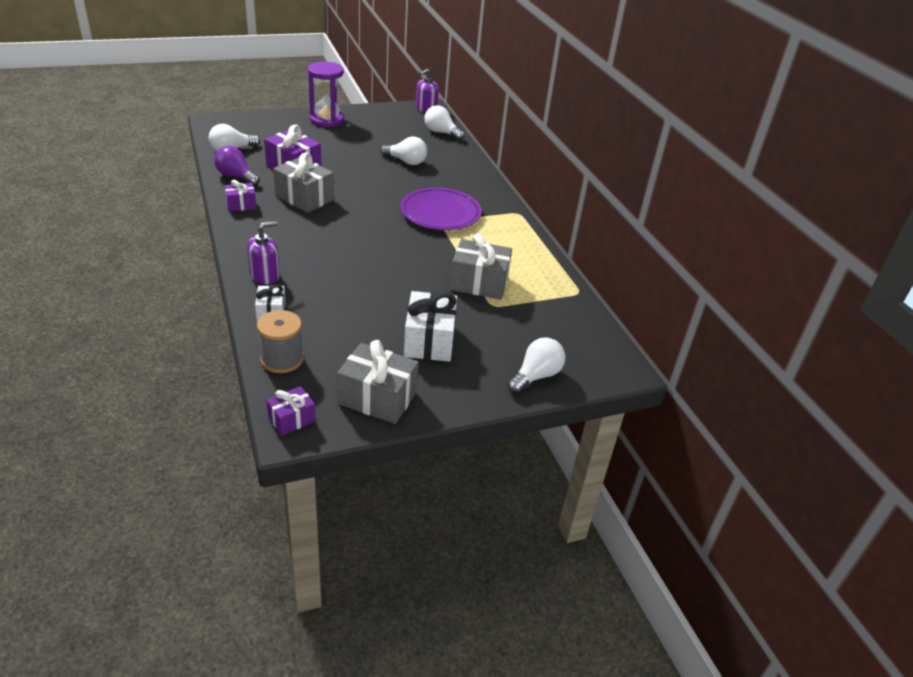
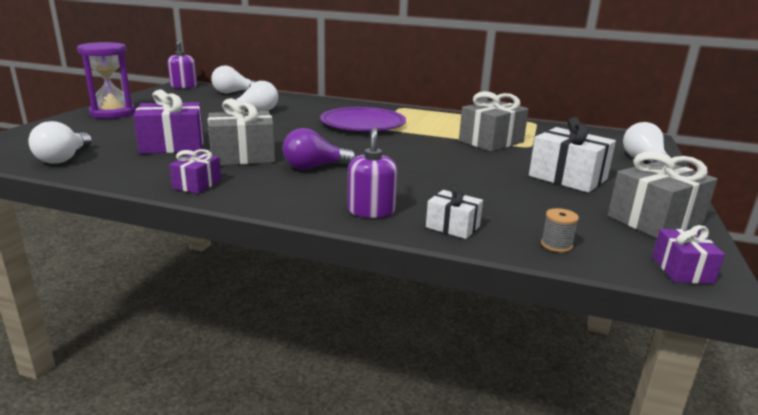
camera: 50 degrees left, 15 degrees down
(236, 177) = (129, 171): purple light bulb -> purple light bulb (314, 167)
(282, 359) = (556, 245): grey spool -> grey spool, size x0.54

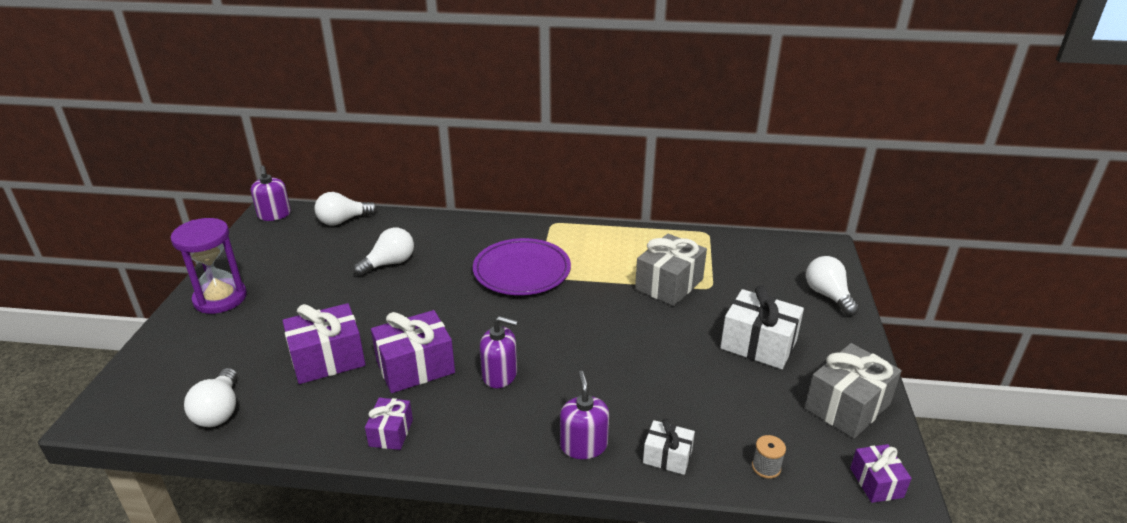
camera: 10 degrees left, 10 degrees up
(242, 156) = (415, 367): grey gift -> purple gift
(314, 167) = (500, 375): purple light bulb -> purple soap dispenser

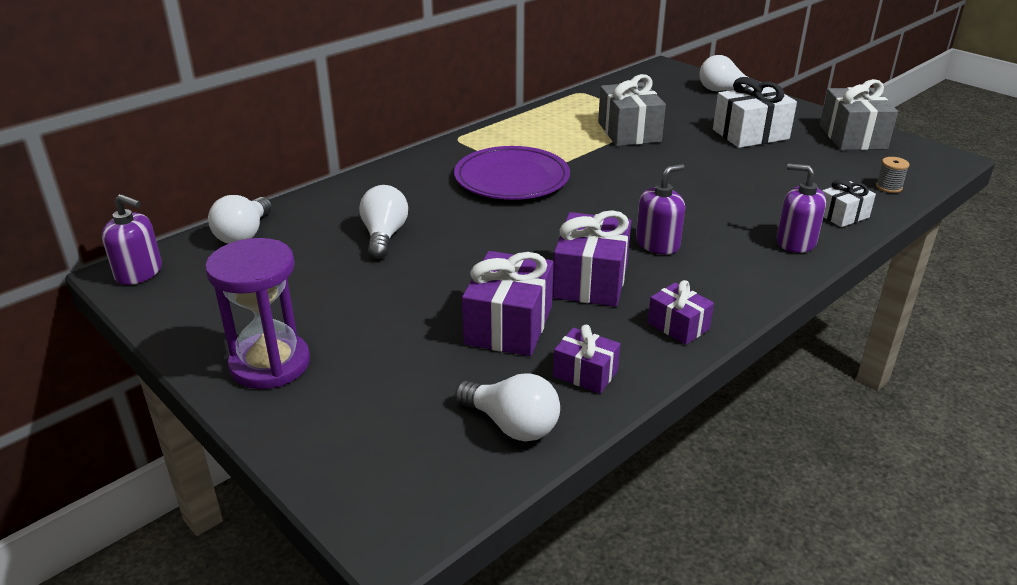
camera: 50 degrees left, 0 degrees up
(876, 482) = (936, 161): purple gift -> purple gift (585, 373)

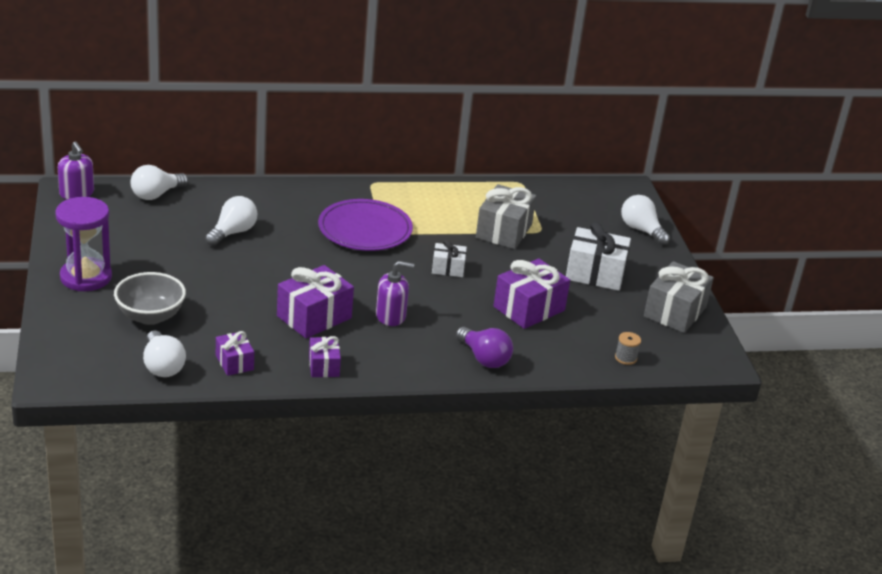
camera: 30 degrees right, 0 degrees up
(414, 371) = (150, 316): none -> grey bowl
(509, 325) = (230, 318): purple gift -> purple gift (529, 308)
(795, 242) = (484, 358): purple soap dispenser -> purple light bulb
(843, 215) = (551, 359): white gift -> white gift (448, 268)

